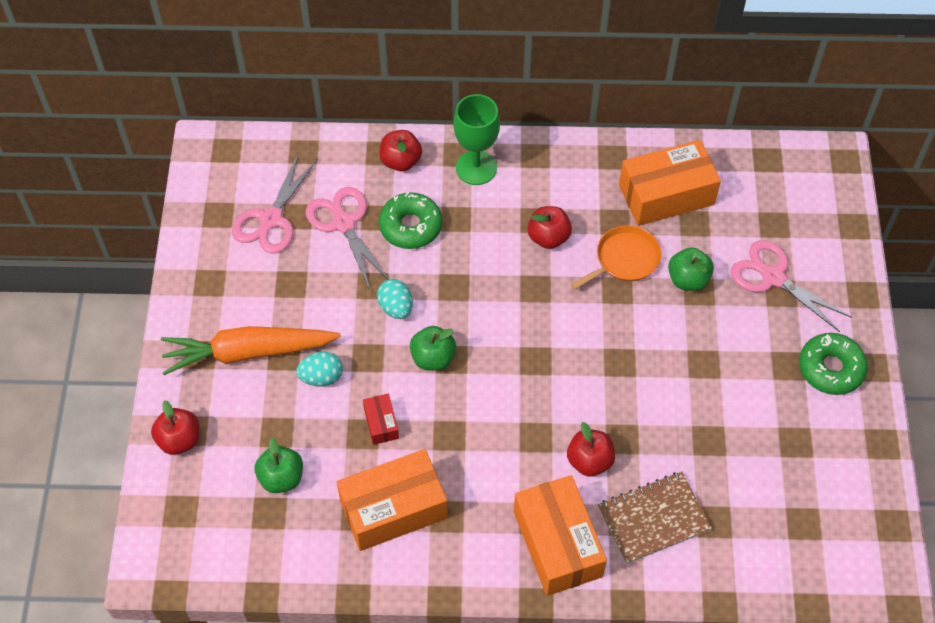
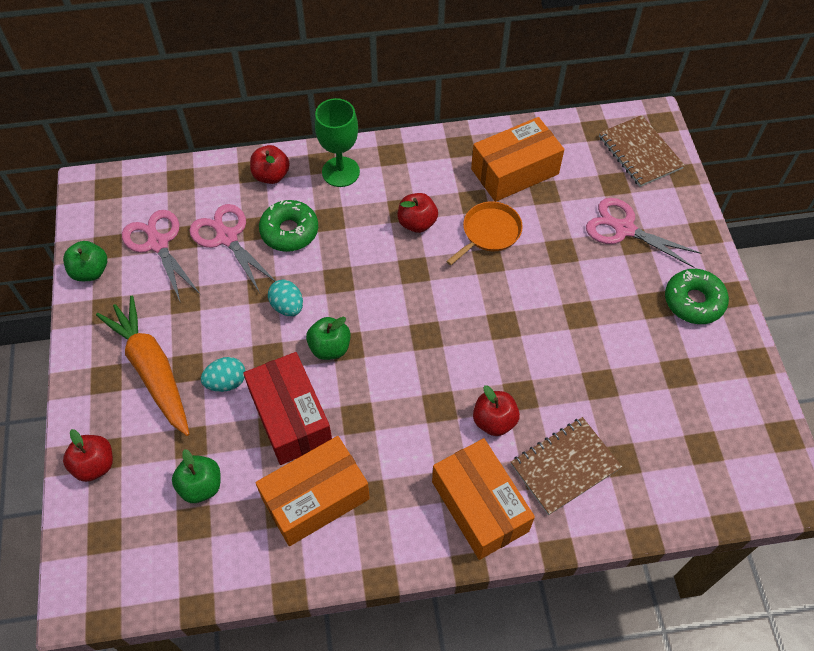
camera: 10 degrees left, 0 degrees up
(248, 352) = (152, 370): orange carrot -> orange carrot turned 75 degrees clockwise
(271, 219) = (158, 243): pink scissors -> pink scissors turned 135 degrees clockwise
(381, 423) = (290, 417): red box -> red box, size x2.18
(688, 279) = (549, 242): green apple -> green apple (90, 271)
(811, 193) = (640, 152): none -> brown notebook

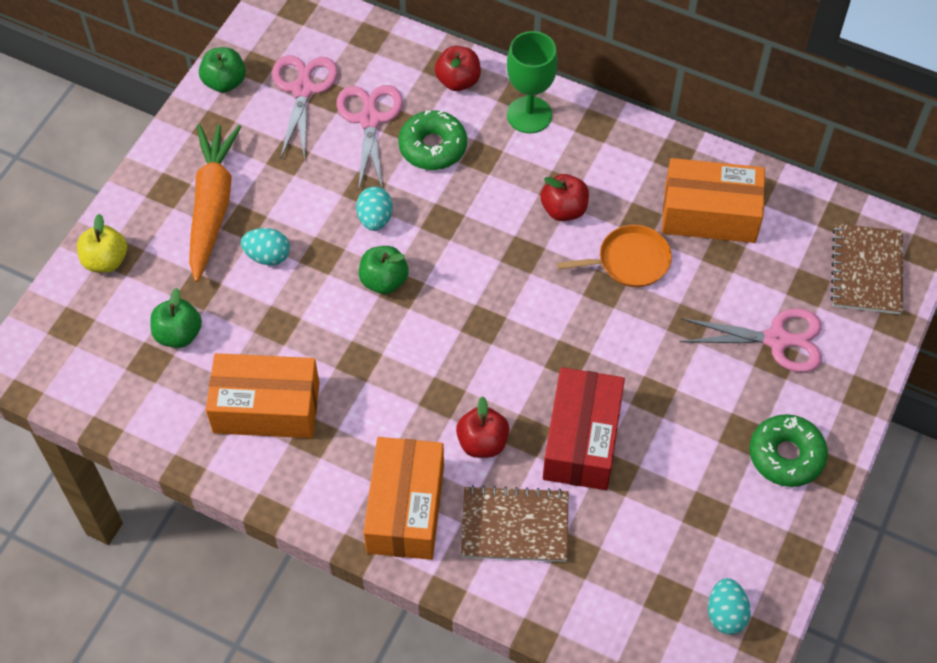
camera: 35 degrees right, 0 degrees up
(94, 465) = (106, 260): red apple -> yellow apple
(290, 417) = (299, 322): red box -> red box (582, 440)
(624, 229) = (776, 340): pink scissors -> pink scissors turned 120 degrees clockwise
(748, 433) = (725, 614): none -> turquoise egg

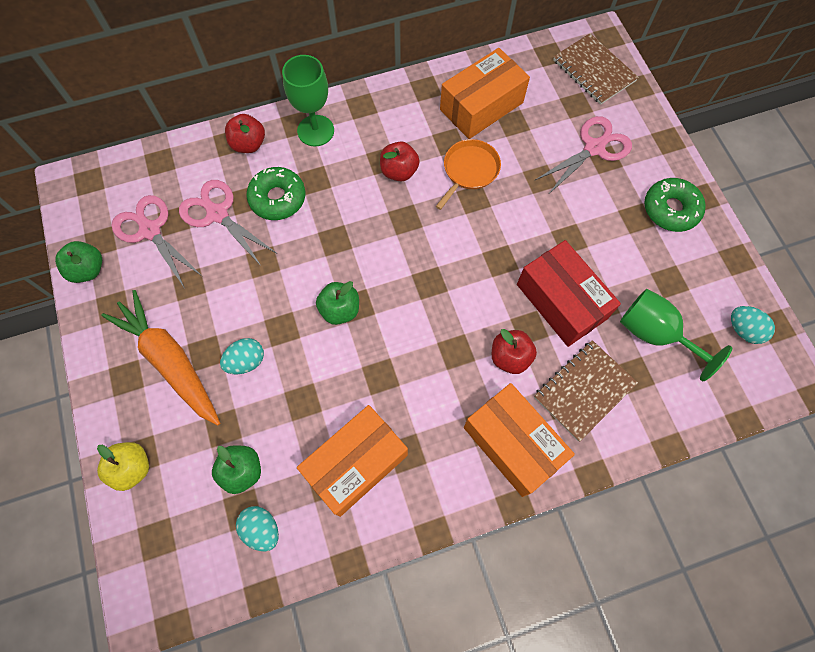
camera: 45 degrees left, 10 degrees up
(375, 219) = (291, 275): turquoise egg -> turquoise egg (261, 529)
(635, 541) = (654, 334): none -> green goblet

